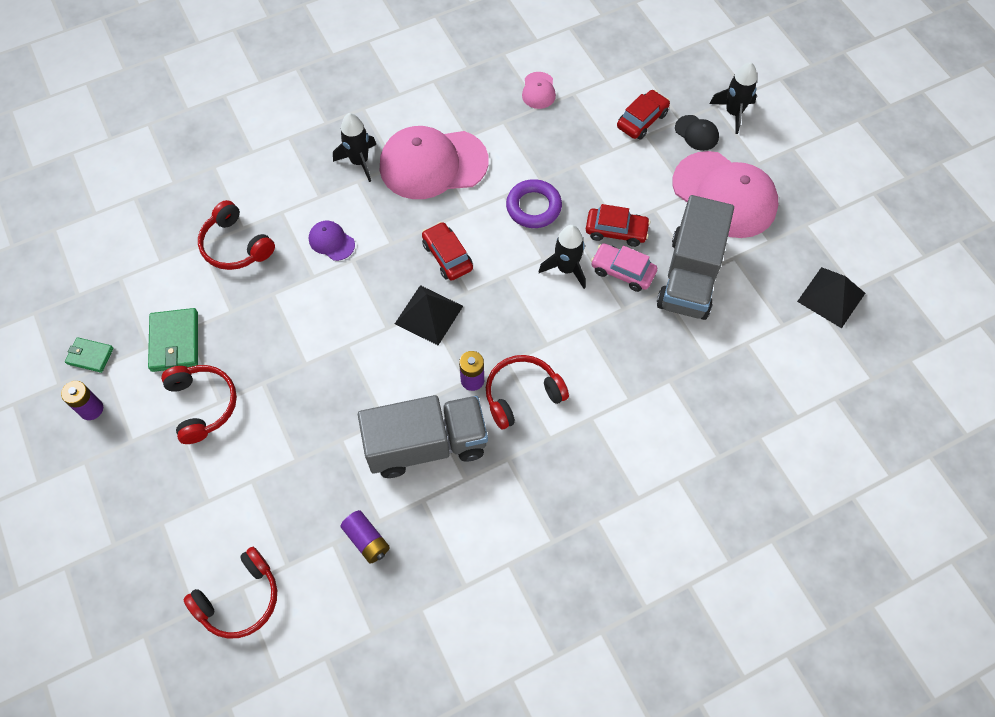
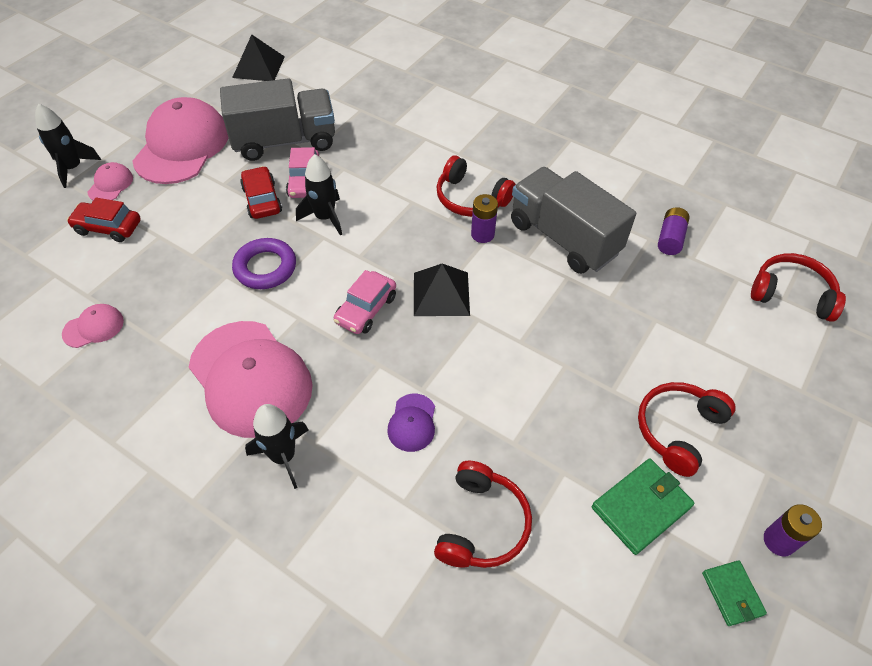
camera: 120 degrees left, 10 degrees down
(447, 256) = (366, 309): red car -> pink car
(696, 133) = (110, 184): black cap -> pink cap

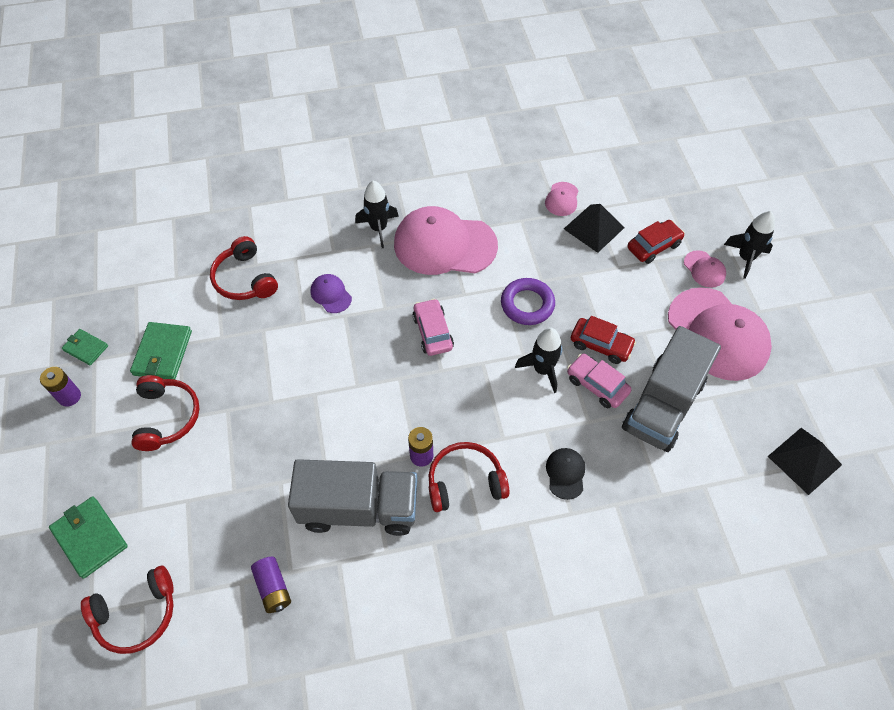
camera: 135 degrees right, 5 degrees up
(399, 156) = (565, 473): none -> black cap
(441, 293) = (399, 383): black pyramid -> black pyramid (593, 228)
(811, 376) = (90, 538): none -> green wallet

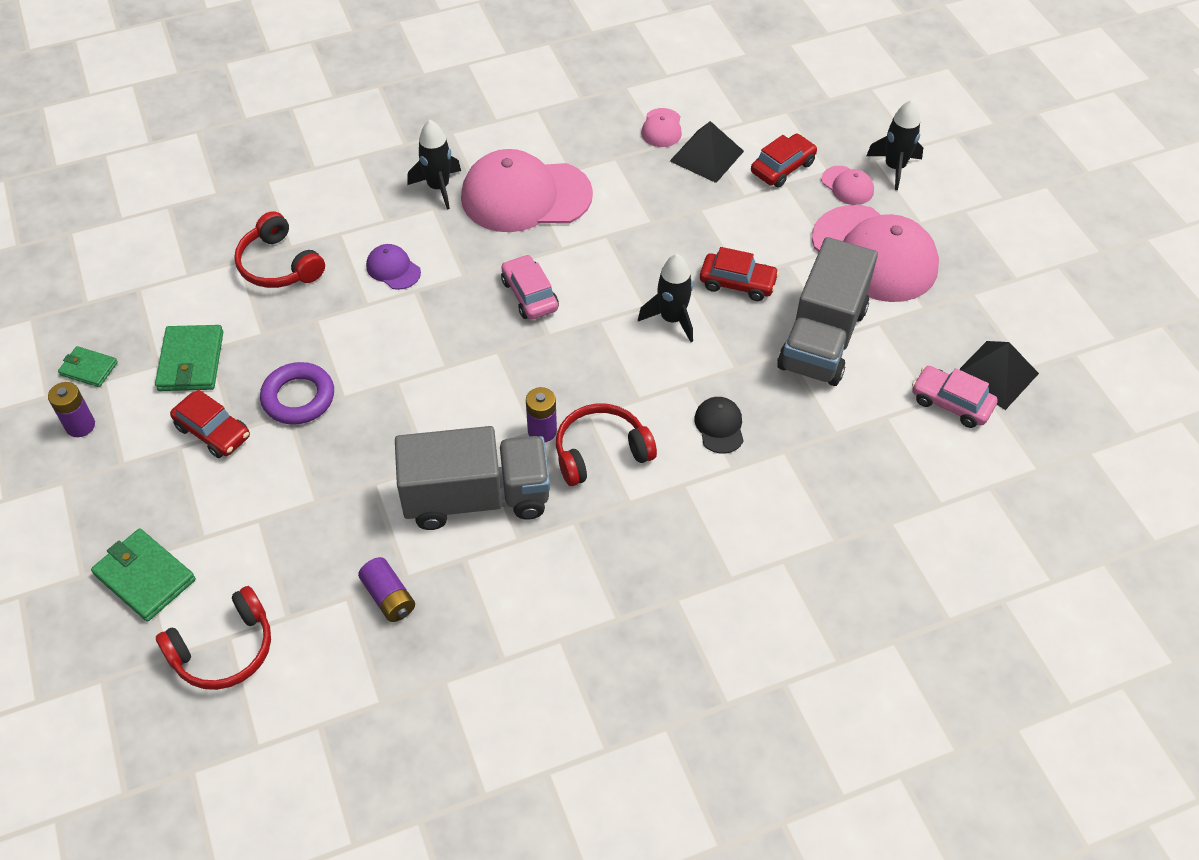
camera: 10 degrees left, 5 degrees down
(167, 417) = (213, 432): red headphones -> red car
(527, 304) = (640, 250): purple ring -> purple ring (298, 398)
(597, 385) = (740, 327): pink car -> pink car (951, 403)

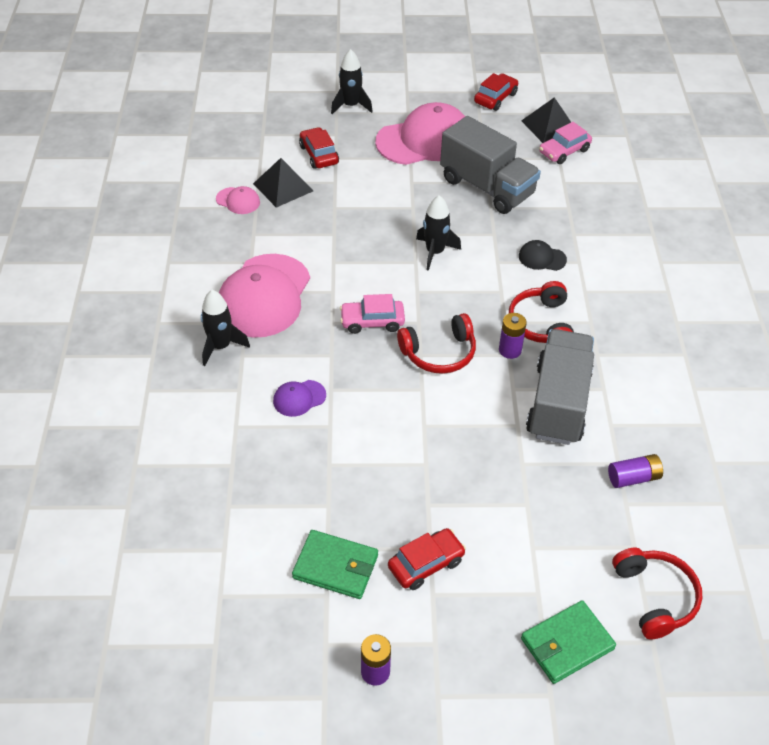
camera: 70 degrees left, 5 degrees down
(89, 368) = (305, 654): green wallet -> none
(279, 265) = (250, 477): red headphones -> red headphones (439, 353)
(298, 398) = (413, 494): purple ring -> none
(737, 283) = (417, 210): red car -> red car (495, 98)
(847, 186) = (355, 131): pink cap -> none

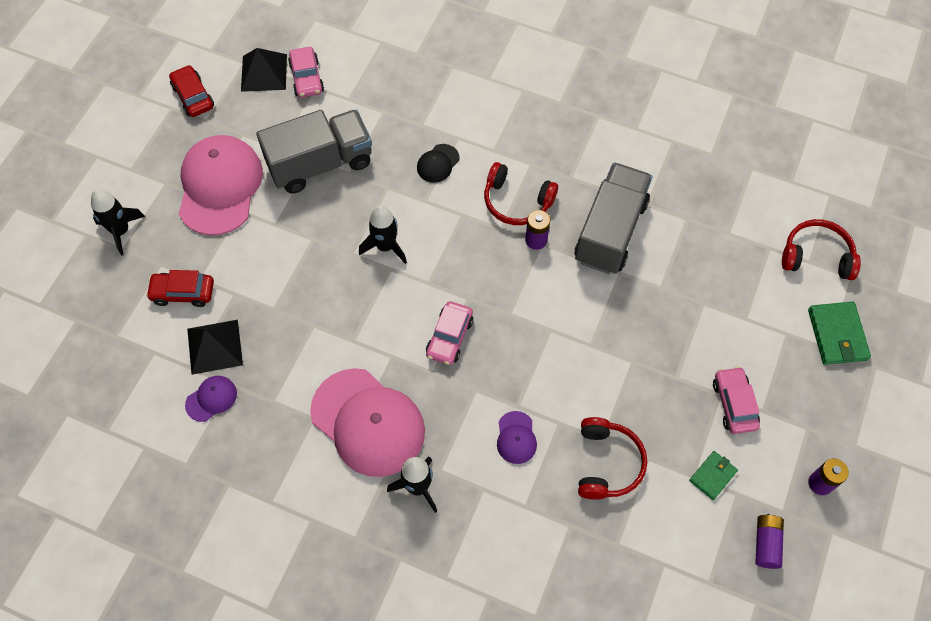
camera: 65 degrees left, 15 degrees up
(238, 201) = (211, 399): pink cap -> purple cap
(336, 567) = (712, 476): green wallet -> green wallet, size x0.62
(426, 564) = (734, 404): red car -> pink car
(439, 353) = (514, 297): red headphones -> red headphones (607, 463)
(558, 403) = (610, 231): grey truck -> grey truck turned 75 degrees clockwise
(633, 478) = (706, 215): purple battery -> purple battery (766, 543)

